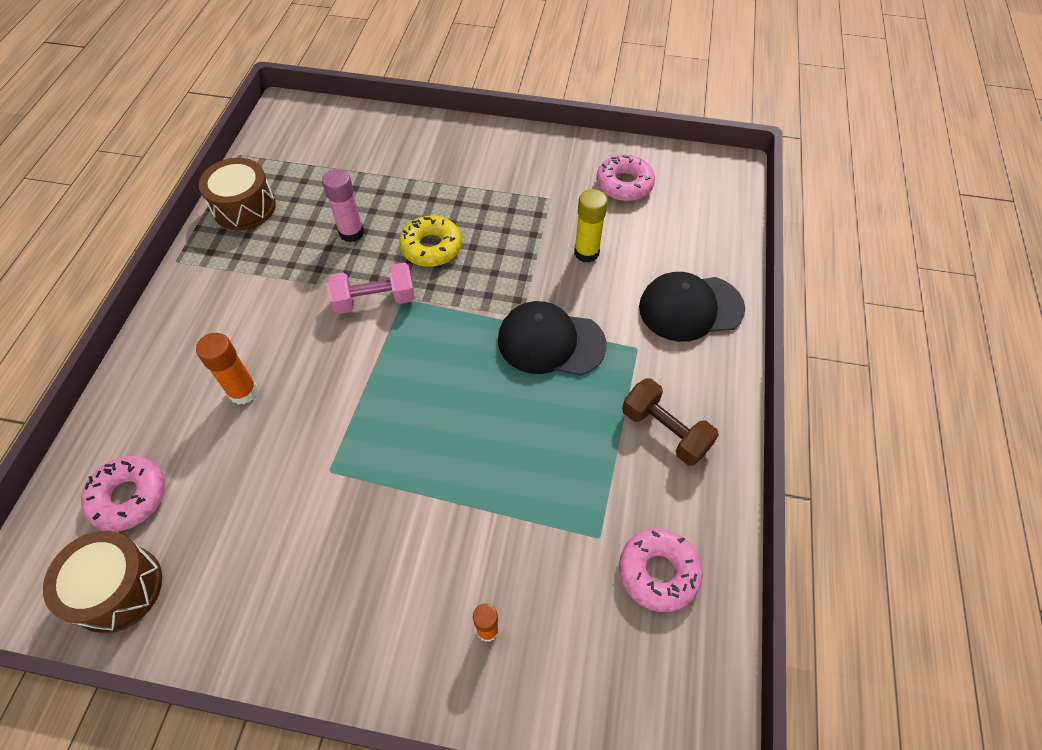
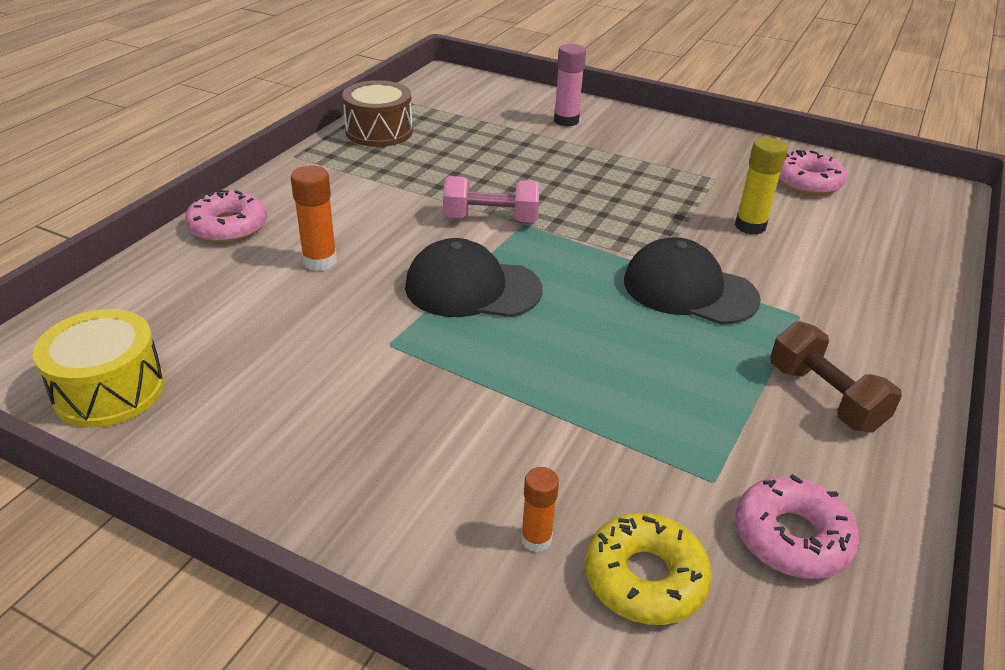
camera: 15 degrees right, 20 degrees down
(118, 588) = (109, 390): brown drum -> yellow drum
(129, 497) = (160, 318): pink donut -> pink donut (228, 227)
(351, 233) = (483, 167): pink glue stick -> pink glue stick (566, 121)
(431, 247) = (568, 192): yellow donut -> yellow donut (645, 578)
(690, 308) = (876, 294): black cap -> black cap (472, 288)

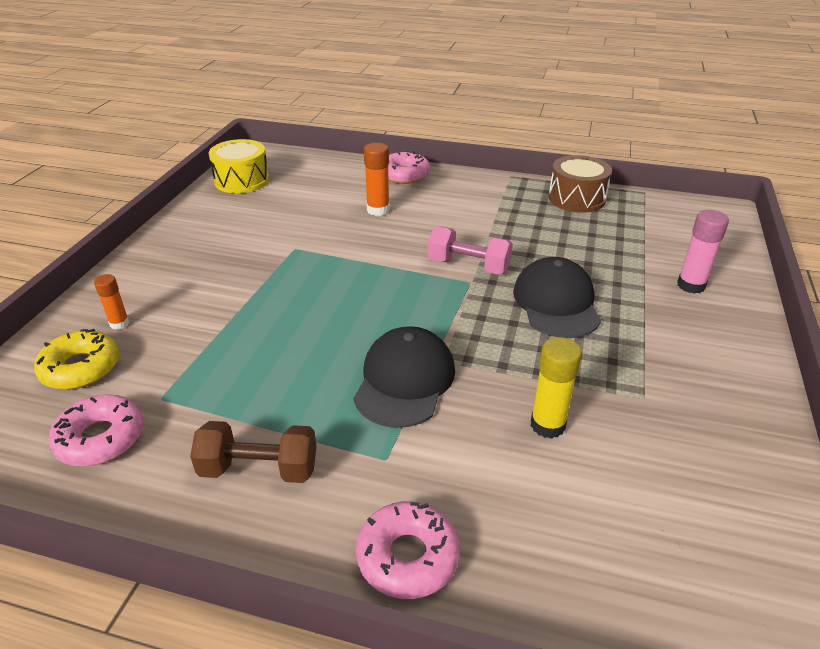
camera: 80 degrees right, 0 degrees up
(472, 288) = (367, 270): black cap -> black cap (556, 303)
(491, 219) = (468, 266): pink dumbbell -> pink dumbbell turned 60 degrees counterclockwise
(807, 182) = (699, 484): pink donut -> pink donut (408, 557)
(824, 397) = (259, 469): brown dumbbell -> brown dumbbell turned 45 degrees clockwise

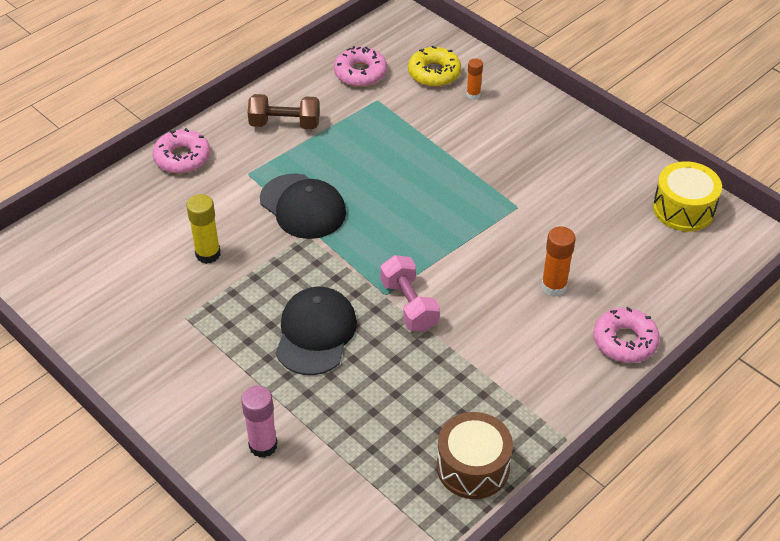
camera: 120 degrees right, 10 degrees up
(259, 469) = (284, 124): brown dumbbell -> brown dumbbell turned 60 degrees clockwise
(468, 266) = (409, 305): pink dumbbell -> pink dumbbell turned 75 degrees counterclockwise
(556, 303) = (315, 333): black cap -> black cap turned 105 degrees counterclockwise

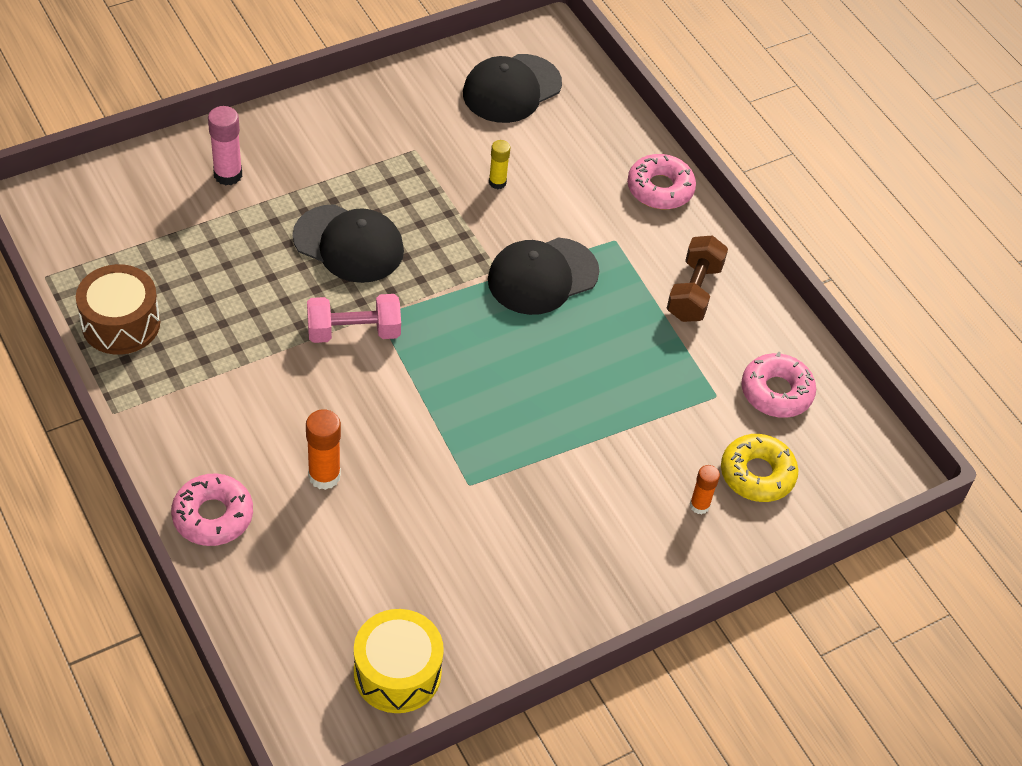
camera: 100 degrees right, 5 degrees up
(87, 269) = (511, 89): none -> black cap
(208, 254) = (497, 182): yellow glue stick -> yellow glue stick, size x0.64

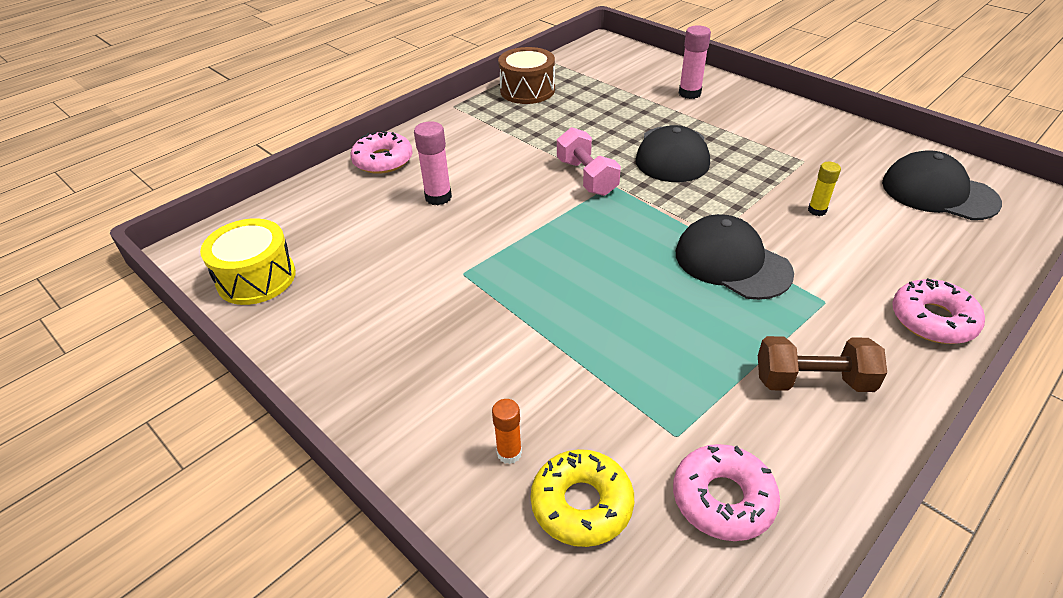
camera: 80 degrees right, 10 degrees down
(324, 476) = (438, 197): orange glue stick -> pink glue stick

